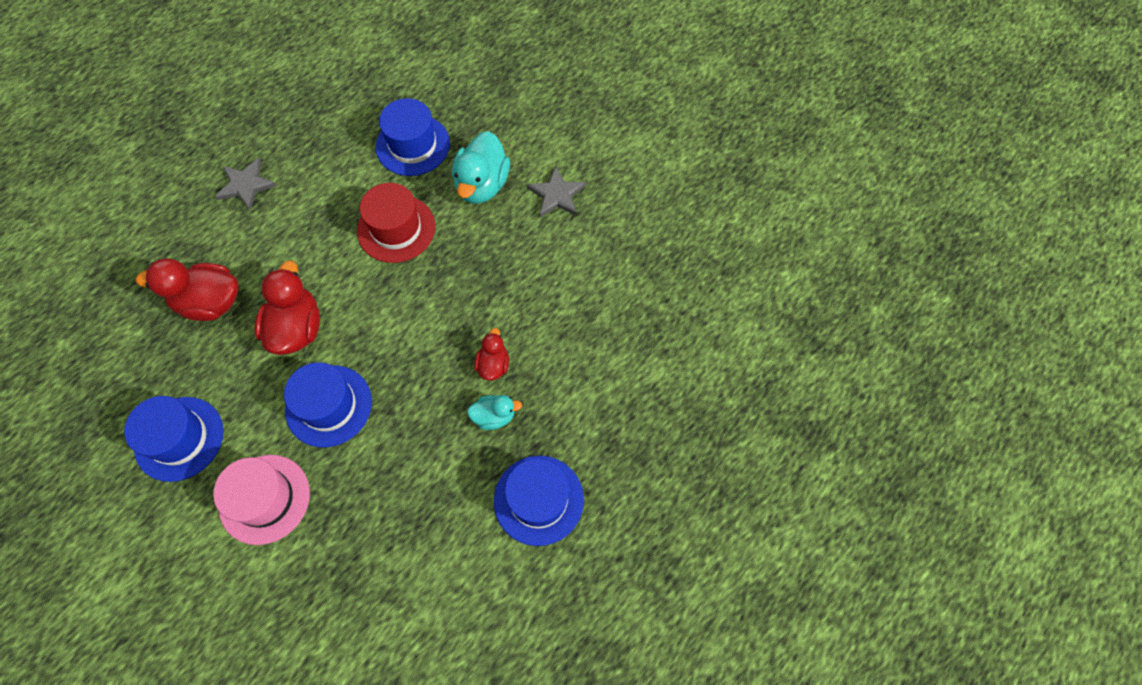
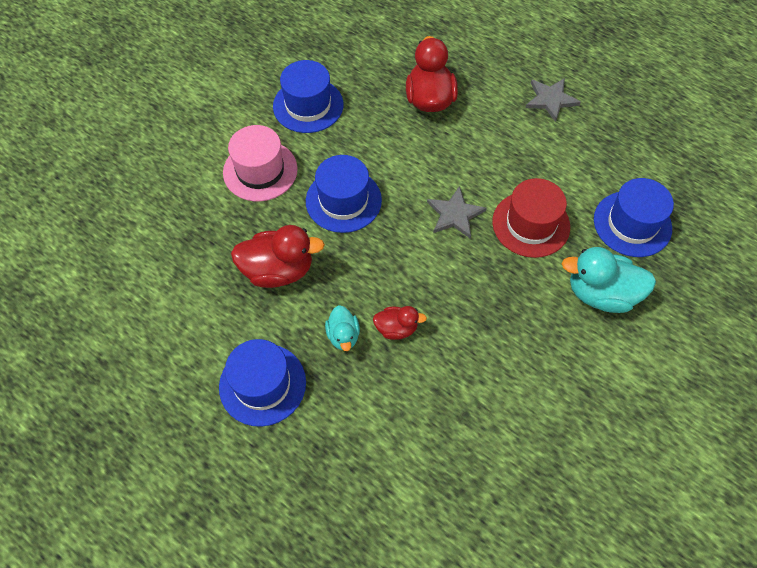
camera: 85 degrees right, 5 degrees down
(296, 328) = (413, 164): red duck -> red duck (278, 270)
(556, 194) = (607, 370): grey star -> grey star (455, 214)

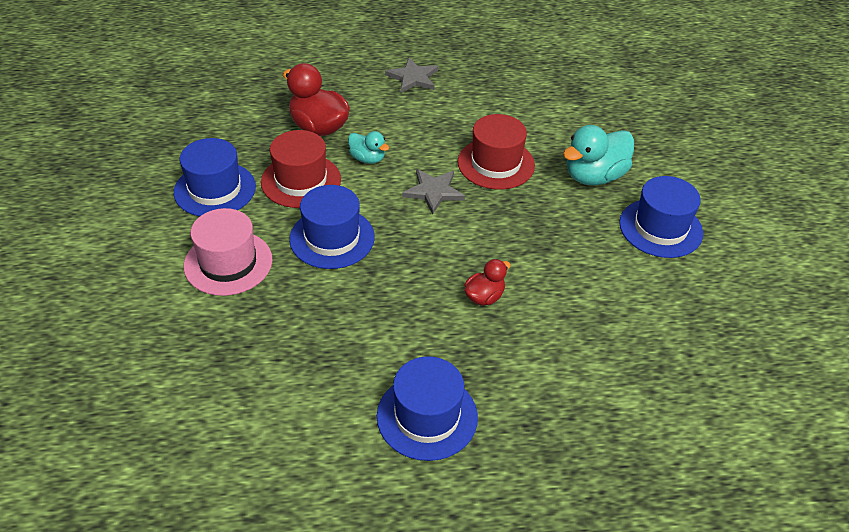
camera: 45 degrees left, 15 degrees down
(278, 270) = (337, 324): red duck -> none
(343, 335) = (449, 331): turquoise duck -> turquoise duck (367, 158)
(370, 138) = (301, 181): none -> red hat
(632, 224) = (561, 121): blue hat -> blue hat (660, 228)

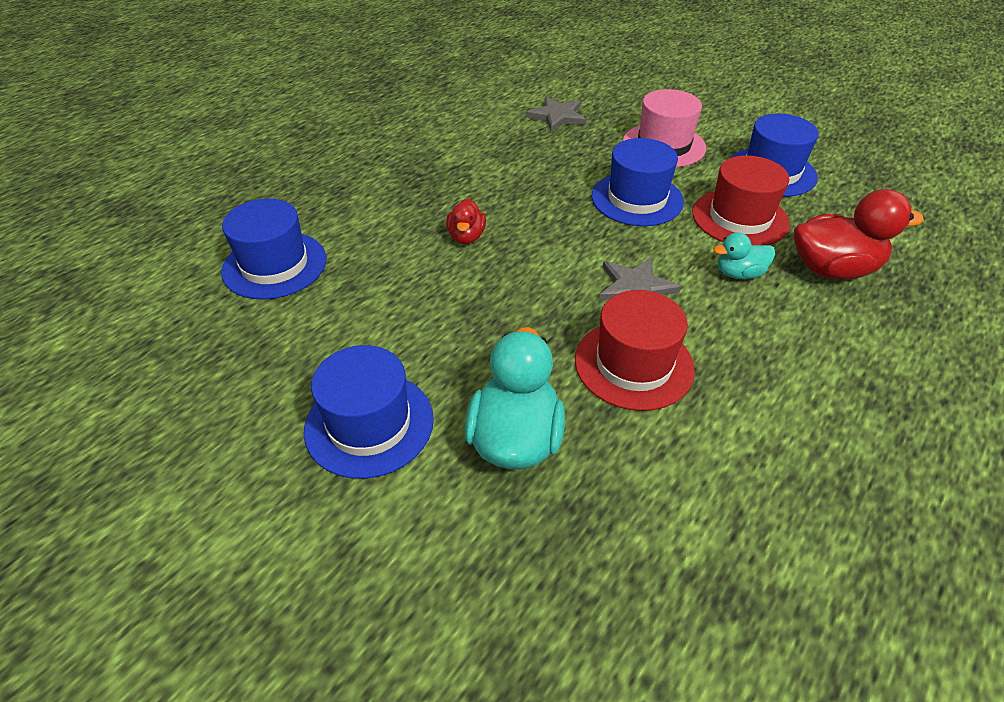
camera: 135 degrees right, 0 degrees up
(413, 78) = (905, 410): grey star -> grey star (557, 116)
(427, 416) = (412, 156): blue hat -> blue hat (274, 265)

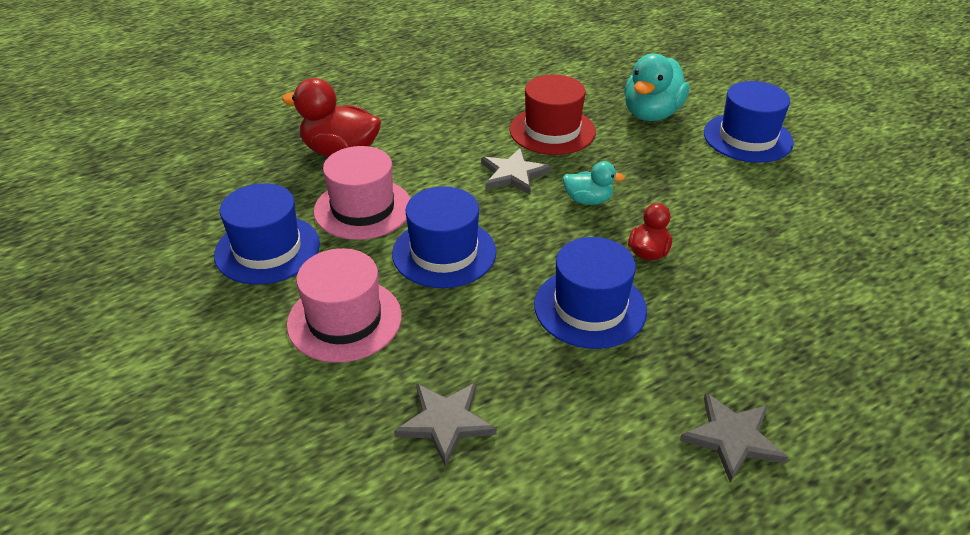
camera: 160 degrees left, 5 degrees down
(274, 265) = (854, 267): blue hat -> blue hat (590, 307)
(388, 140) = (732, 438): none -> grey star
(739, 273) = (419, 165): turquoise duck -> turquoise duck (588, 200)
(740, 218) = (363, 208): red hat -> pink hat

